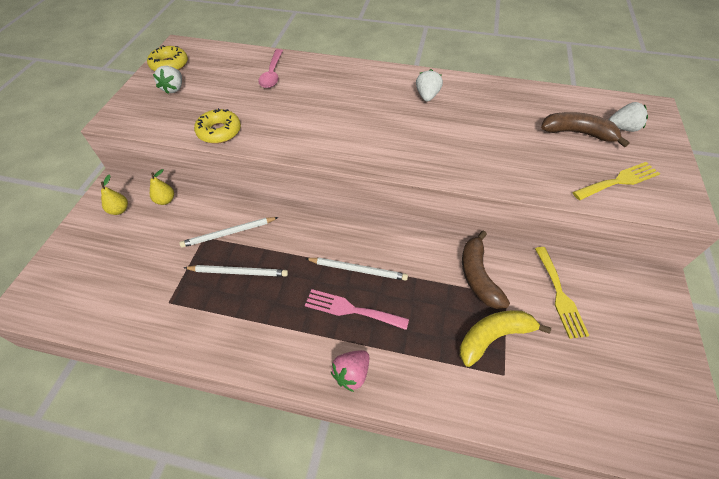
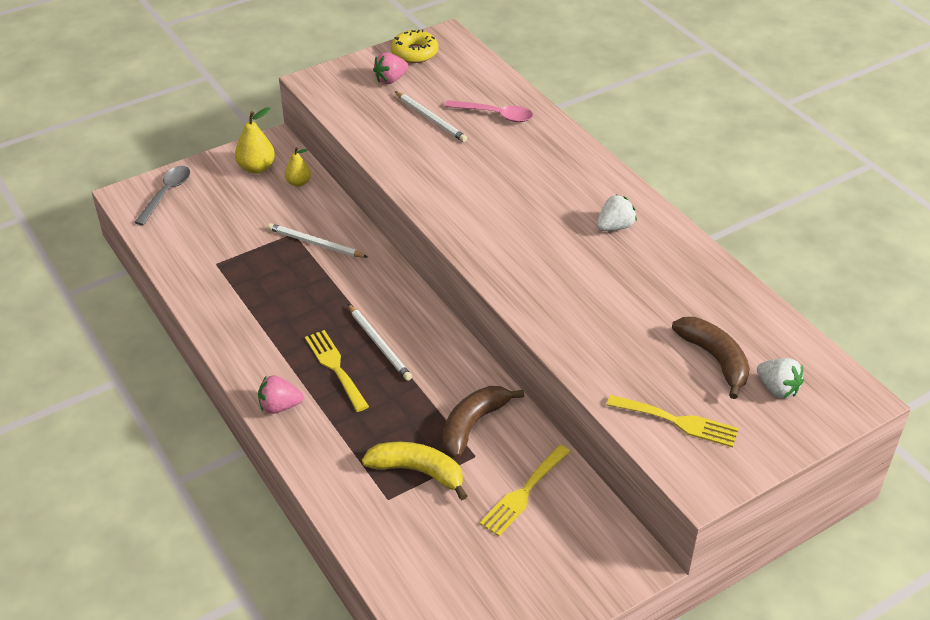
camera: 45 degrees right, 10 degrees down
(60, 277) = (166, 194): none -> grey spoon
(119, 210) = (257, 168): yellow pear -> yellow pear, size x1.53
(174, 89) = (391, 79): white strawberry -> pink strawberry
(219, 131) = (380, 143): yellow donut -> none
(238, 272) = (287, 278): white pencil -> white pencil (431, 119)
(272, 74) = (495, 115): pink spoon -> pink spoon turned 120 degrees counterclockwise
(351, 309) = (335, 367): pink fork -> yellow fork

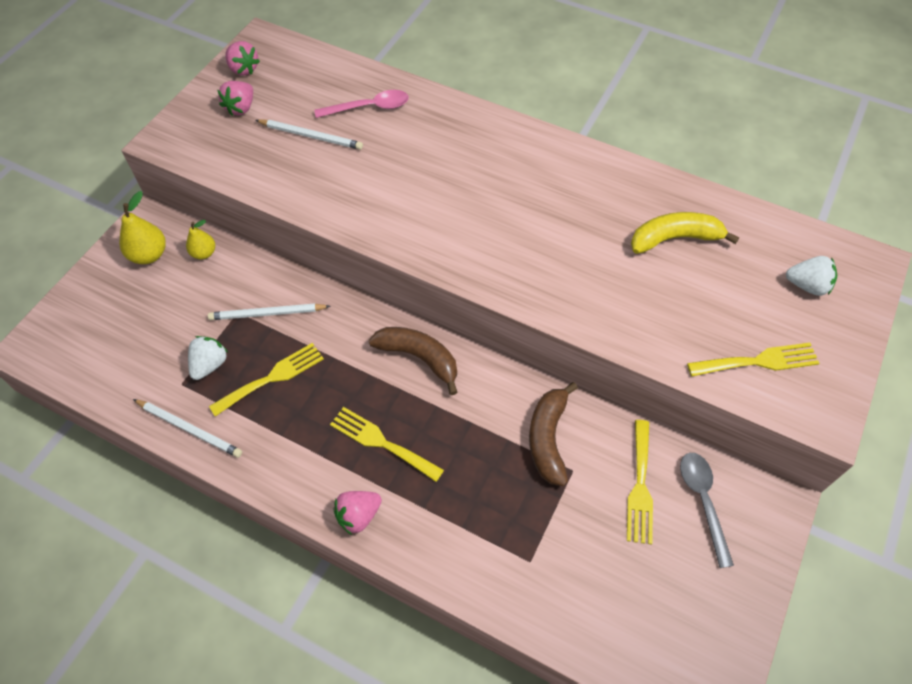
camera: 30 degrees left, 15 degrees up
(166, 194) = (72, 326): grey spoon -> grey spoon (703, 501)
(285, 288) = (272, 377): none -> yellow fork
(379, 344) = (405, 396): white pencil -> white pencil (189, 429)
(414, 53) = (243, 69): yellow donut -> pink strawberry
(418, 471) = (536, 516): yellow banana -> yellow banana (674, 238)
(615, 227) = (560, 182): white strawberry -> white strawberry (210, 364)
(715, 359) = (739, 280): brown banana -> brown banana (419, 357)

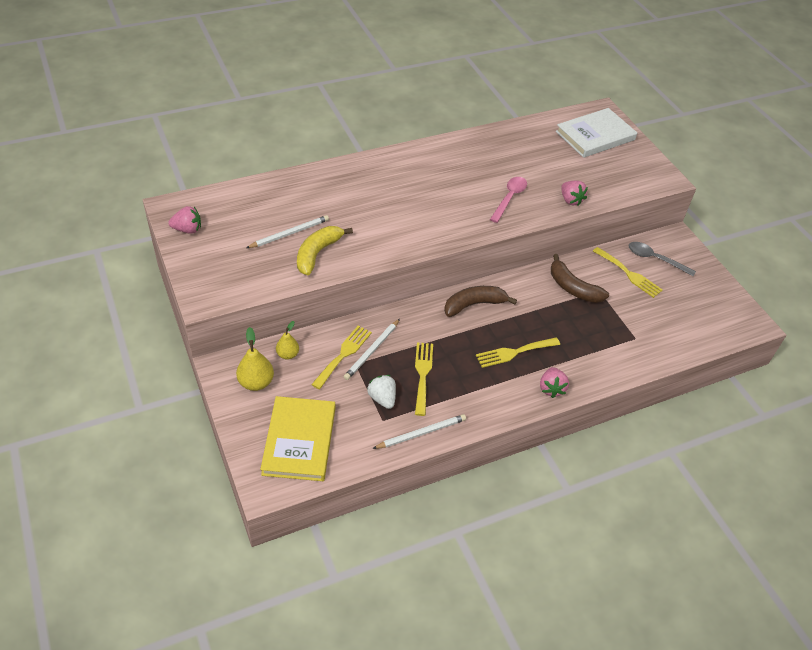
camera: 55 degrees left, 10 degrees down
(103, 335) = (299, 441): none -> yellow book
(241, 108) = (223, 249): pink strawberry -> pink strawberry (570, 200)
(369, 108) = (297, 198): pink spoon -> pink spoon (509, 198)
(674, 238) = (525, 154): yellow banana -> yellow banana (317, 253)
(758, 361) = (620, 177): yellow fork -> yellow fork (343, 354)
(807, 285) = (595, 136): white strawberry -> white book

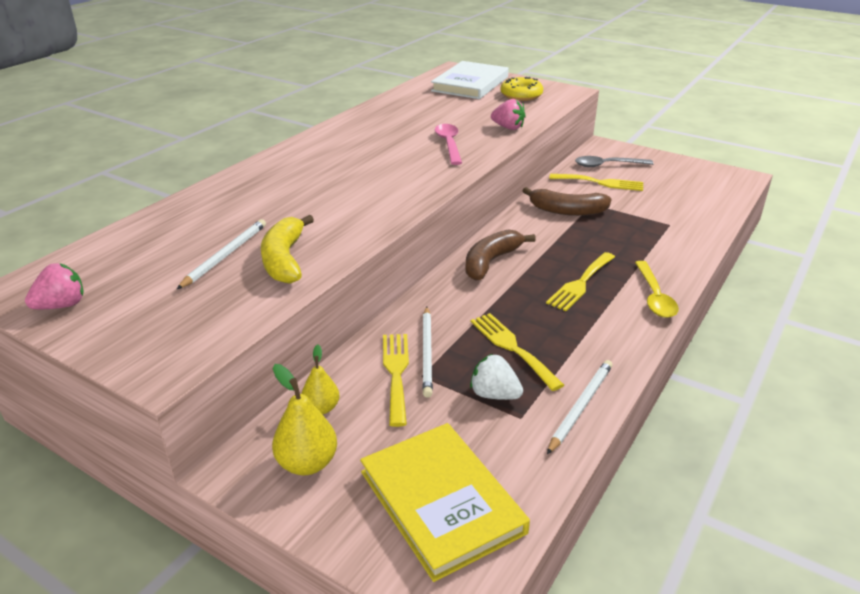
camera: 30 degrees left, 15 degrees down
(551, 388) = (654, 296): pink strawberry -> yellow spoon
(621, 167) = (521, 95): none -> yellow donut

